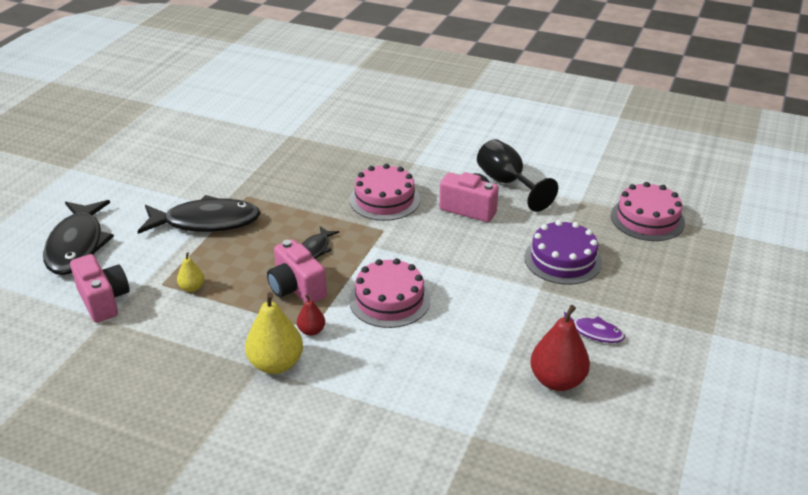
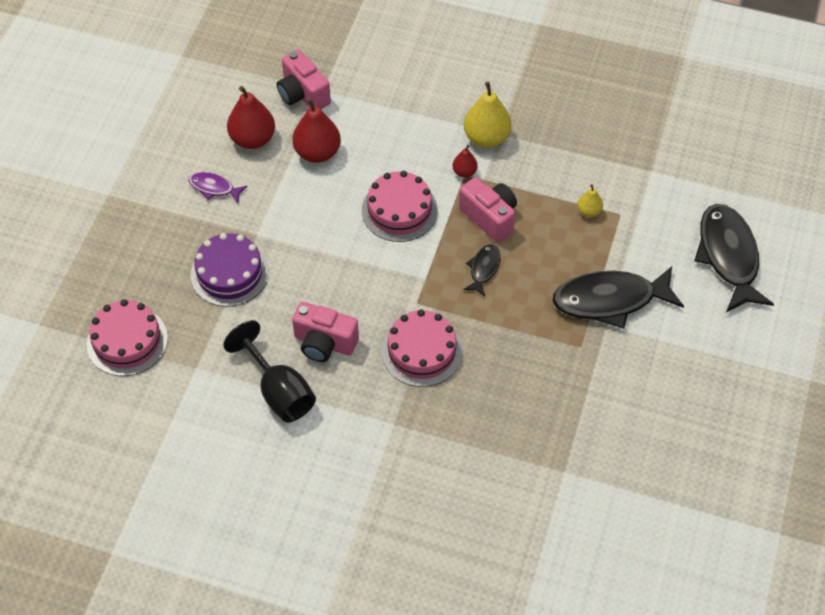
camera: 175 degrees right, 20 degrees up
(103, 301) = (664, 191): pink camera -> pink camera (303, 94)
(478, 361) = (317, 152): none -> red pear

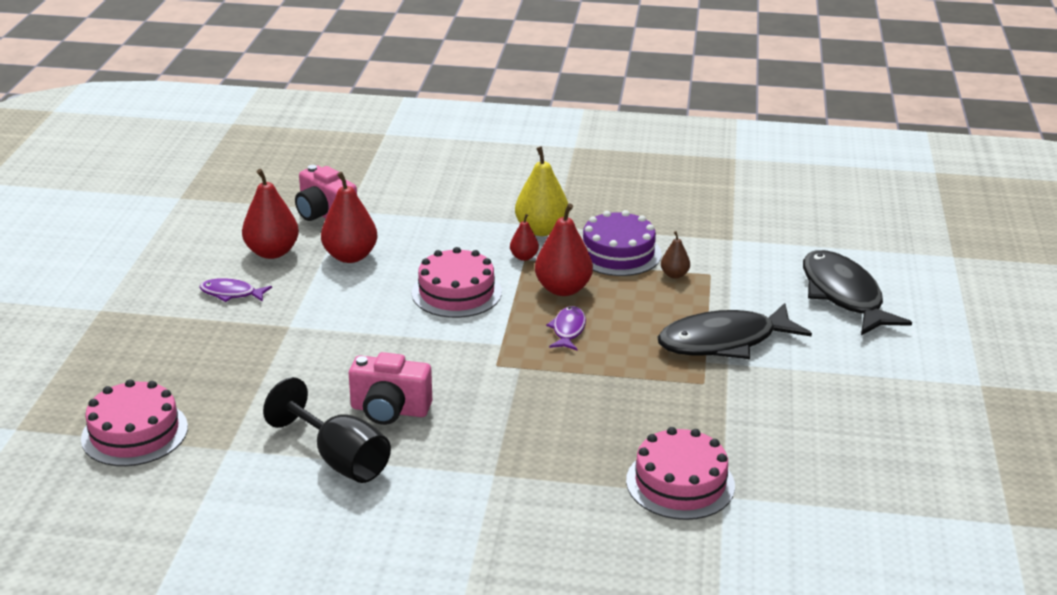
camera: 10 degrees left, 25 degrees down
(229, 273) = (260, 361): purple cake -> purple cake (618, 253)
(421, 351) = (513, 405): pink cake -> pink cake (680, 483)
(483, 269) = (568, 330): black fish -> purple fish
(489, 217) = (563, 289): pink camera -> red pear
(589, 211) = (674, 275): yellow pear -> brown pear

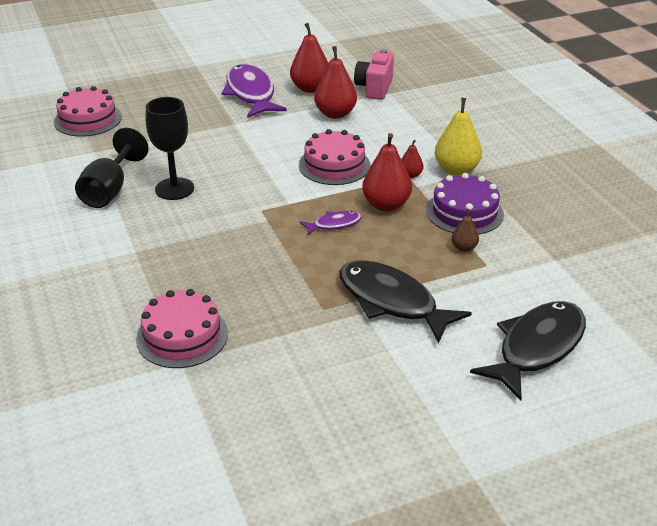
camera: 60 degrees right, 5 degrees up
(231, 293) = (251, 93): purple fish -> purple fish, size x2.06
(390, 410) = (174, 189): pink camera -> black goblet

